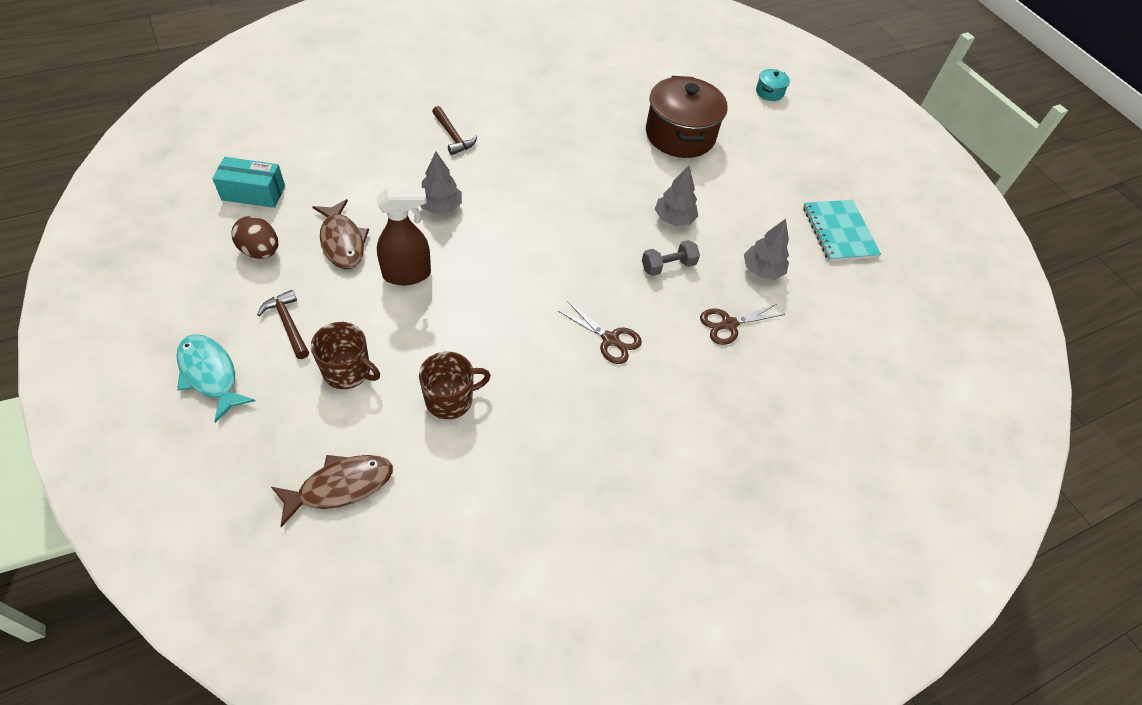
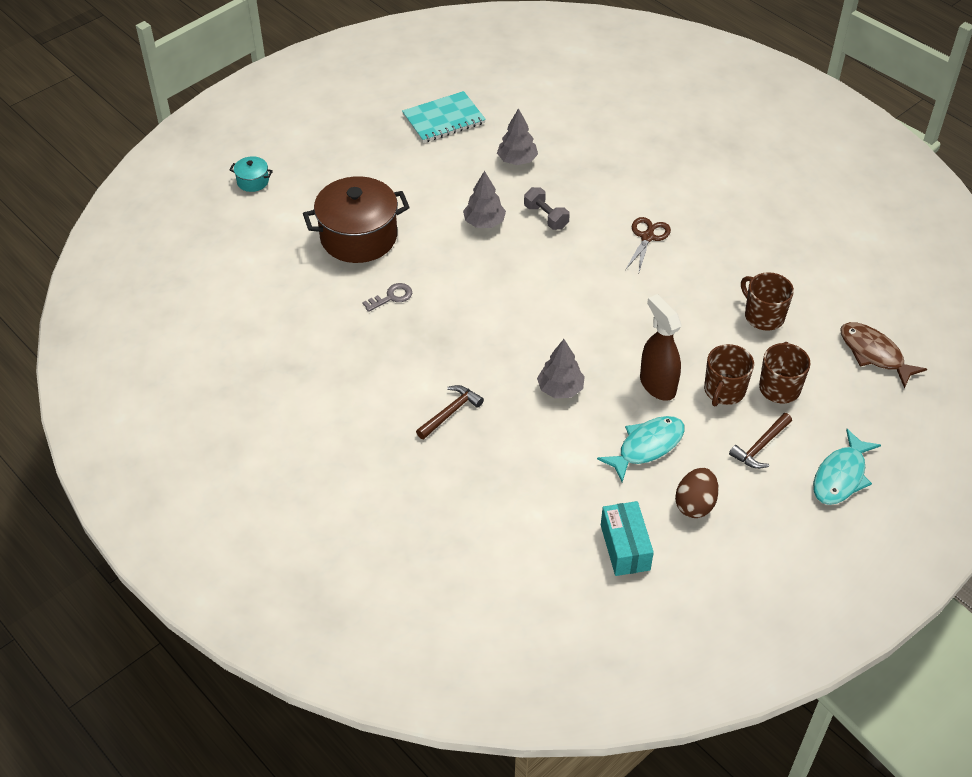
camera: 100 degrees left, 5 degrees down
(342, 242) = (647, 447): brown fish -> turquoise fish
(370, 323) = (724, 391): none -> brown mug
(598, 136) = (391, 297): none -> grey key
(729, 324) = (589, 172): brown scissors -> none

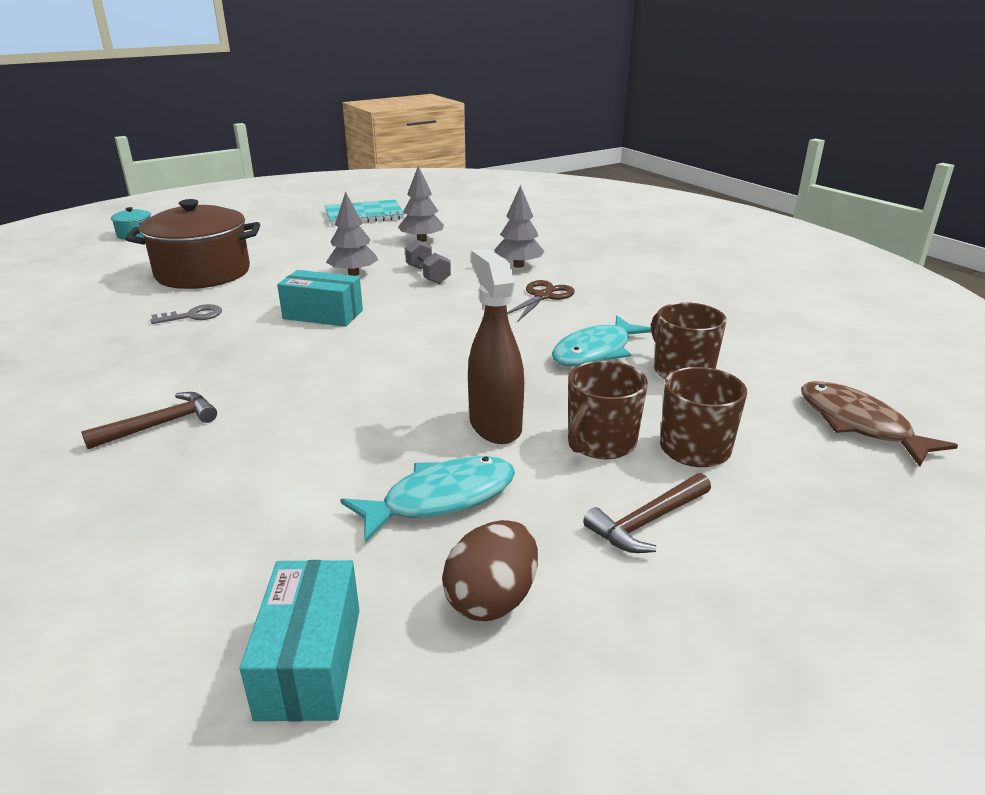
camera: 10 degrees right, 20 degrees down
(489, 283) = (323, 314): none -> turquoise box
(560, 389) = (343, 416): grey tree -> grey tree (518, 265)
(841, 476) = (804, 588): turquoise fish -> turquoise fish (596, 351)

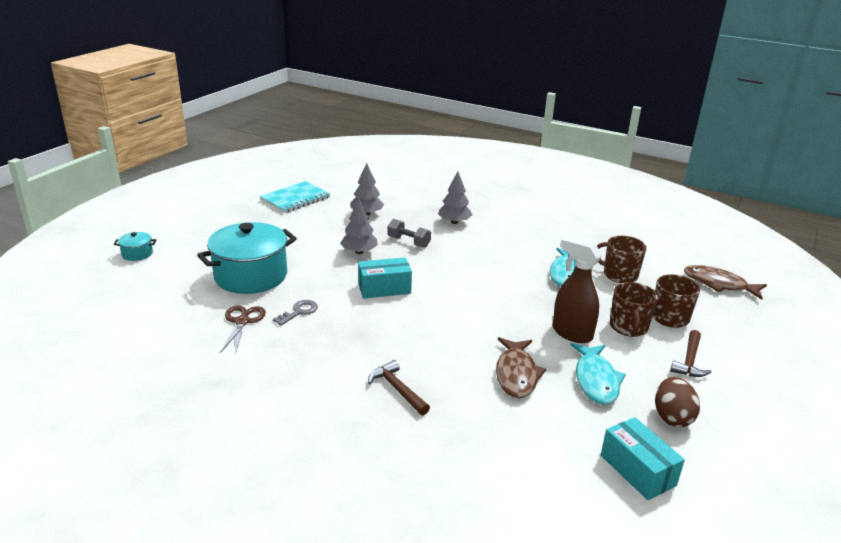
camera: 30 degrees left, 0 degrees up
(160, 425) = (397, 389): brown hammer -> brown hammer turned 60 degrees counterclockwise
(203, 273) = (251, 276): brown pot -> turquoise pot
(335, 454) = (516, 374): none -> brown fish
(441, 499) = (596, 380): turquoise fish -> turquoise fish turned 150 degrees clockwise
(543, 296) = (496, 242): brown scissors -> brown scissors (242, 321)

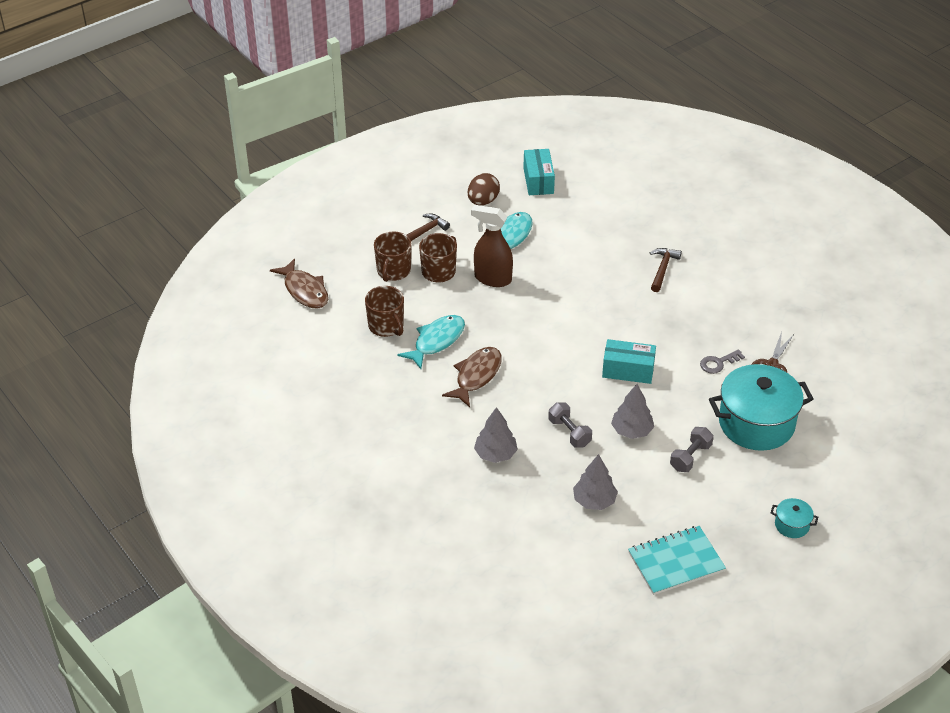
camera: 155 degrees left, 15 degrees up
(137, 254) = (878, 494): turquoise pot -> turquoise pot (792, 525)
(303, 246) = (690, 457): none -> grey dumbbell
(397, 389) = (662, 269): brown hammer -> brown hammer turned 150 degrees counterclockwise
(516, 374) = (566, 257): brown fish -> brown fish (476, 376)
(571, 333) = (492, 279): brown spray bottle -> brown spray bottle turned 135 degrees clockwise

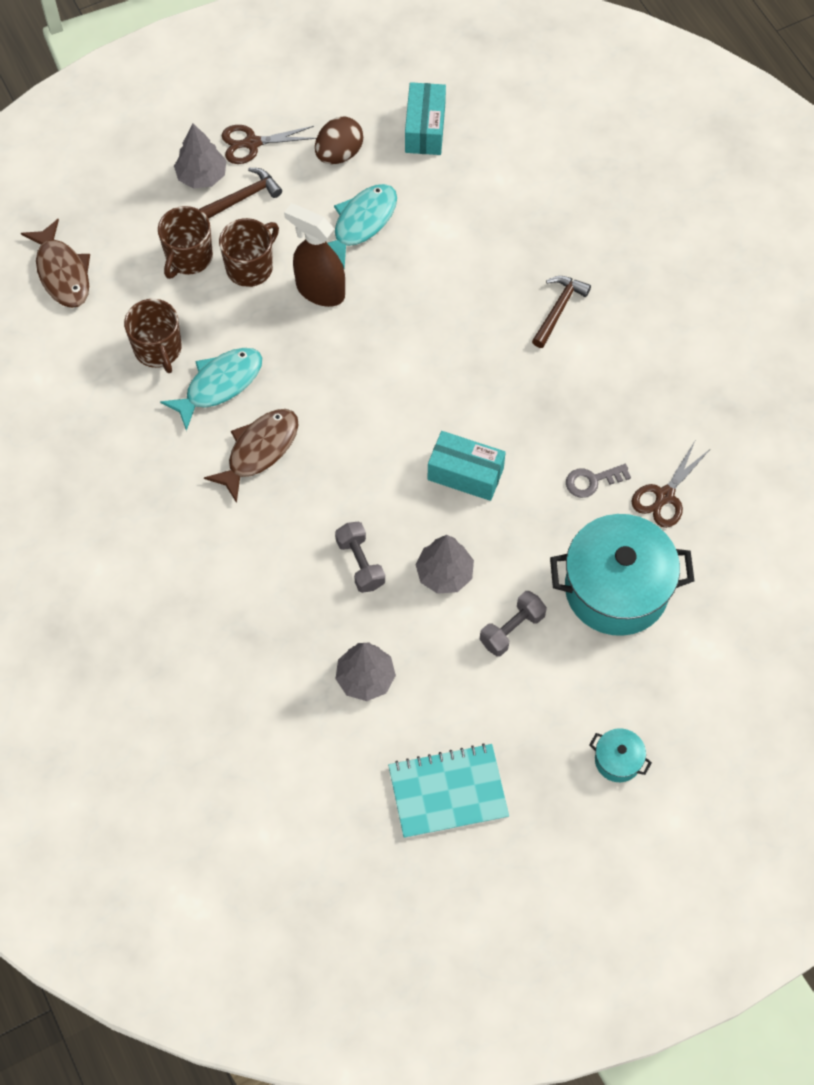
camera: 10 degrees right, 20 degrees up
(420, 202) = (252, 143): none -> brown scissors
(495, 454) = (254, 582): grey tree -> grey tree (202, 176)

